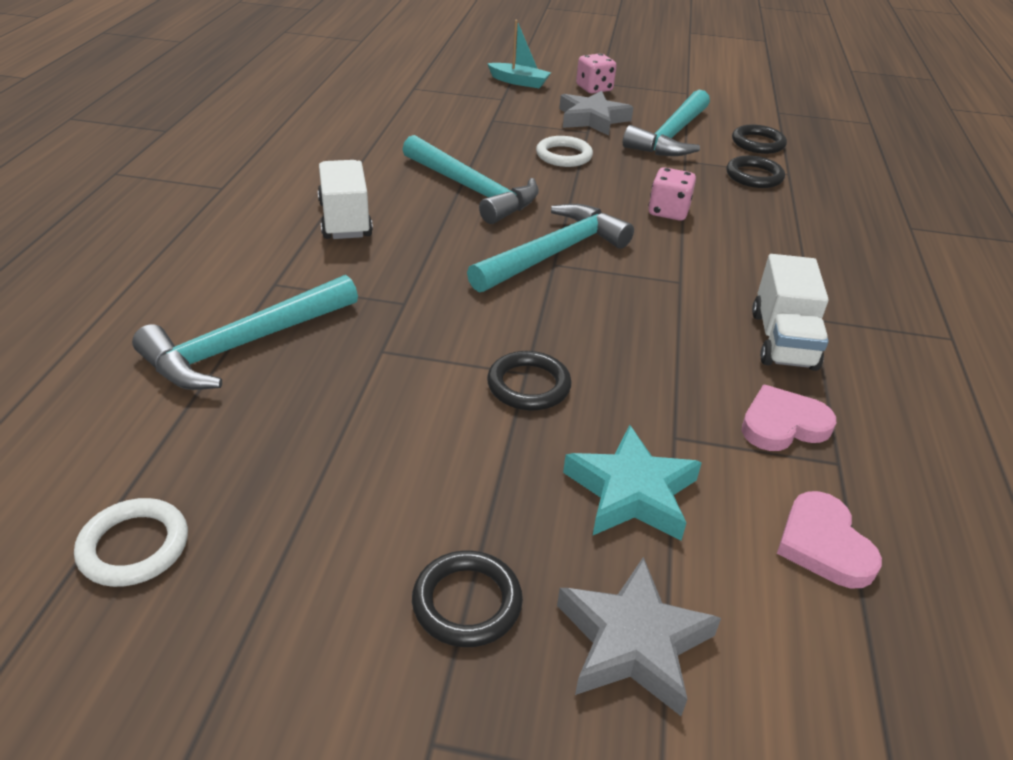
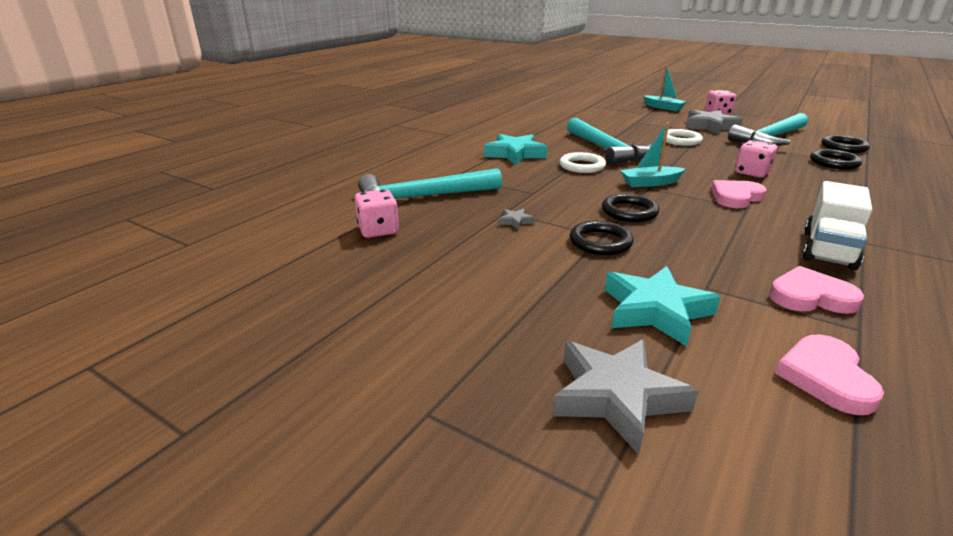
camera: 25 degrees right, 10 degrees down
(134, 546) = (305, 271): white ring -> white ring (582, 166)
(208, 431) = (378, 230): none -> pink dice
(345, 220) = (515, 154): white truck -> turquoise star
(403, 368) = (515, 221): none -> grey star
(467, 602) = (495, 343): black ring -> black ring (629, 212)
(553, 253) = (650, 183): turquoise hammer -> turquoise boat
(662, 264) = (736, 197): none -> pink heart

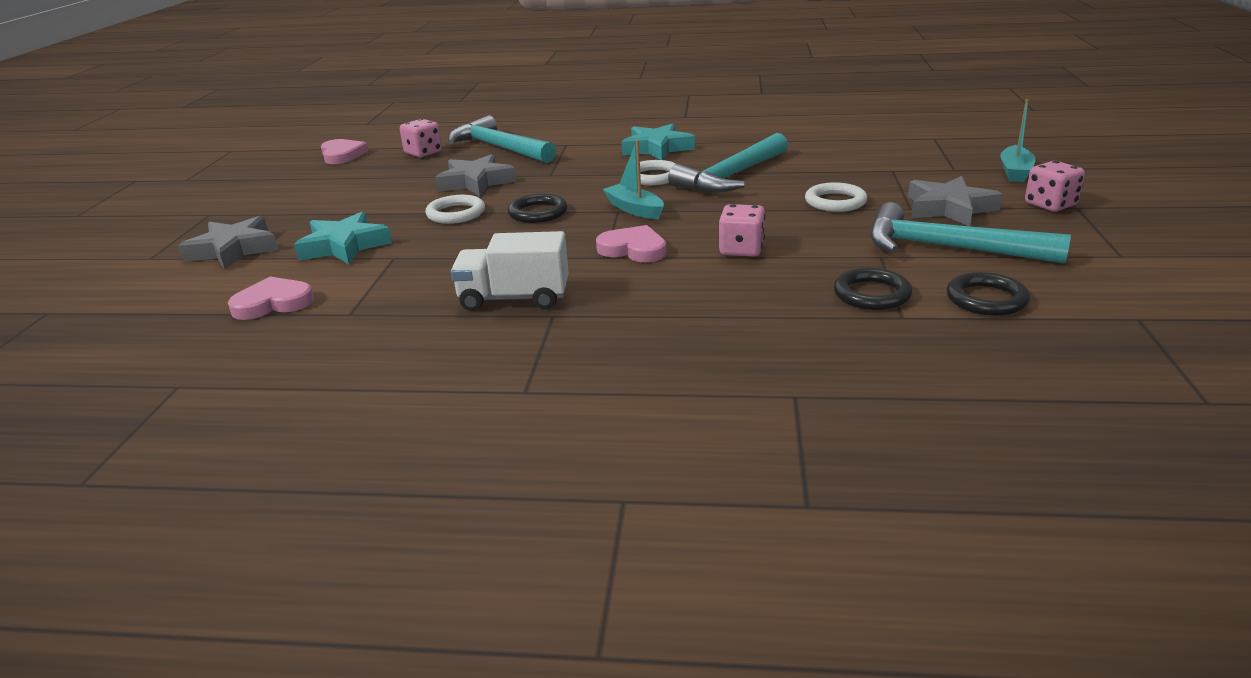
camera: 65 degrees right, 0 degrees up
(515, 221) = (476, 182): grey star -> grey star, size x2.31
(600, 242) = (456, 213): black ring -> white ring
(810, 296) = (399, 294): pink heart -> pink heart (342, 155)

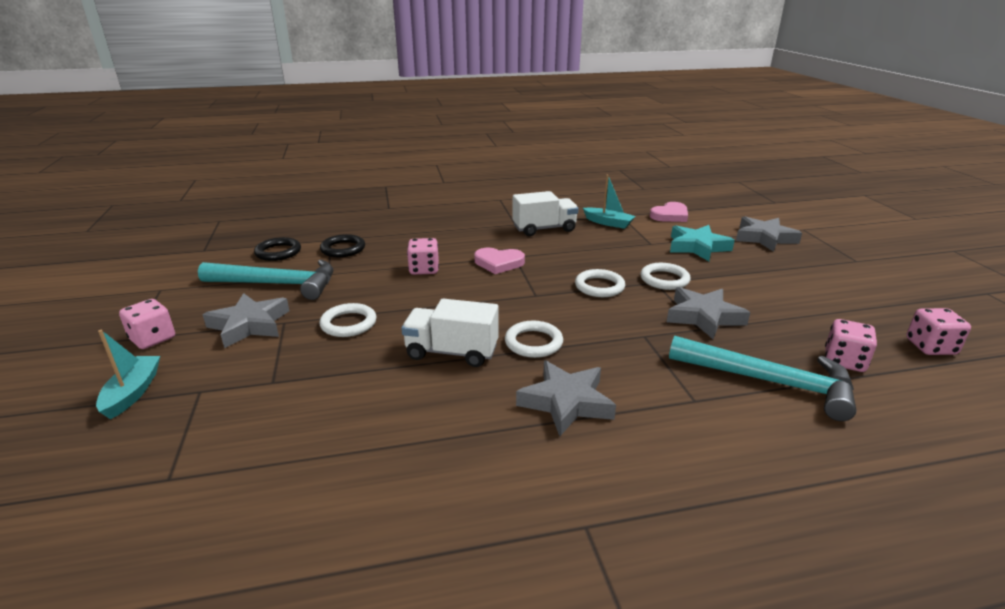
camera: 160 degrees right, 0 degrees up
(342, 155) = (930, 347): pink heart -> pink dice
(538, 213) = (599, 286): black ring -> white ring
(634, 209) = (522, 298): turquoise boat -> turquoise boat (608, 223)
(657, 148) = (566, 402): turquoise star -> grey star
(732, 176) = (452, 352): turquoise hammer -> white truck

